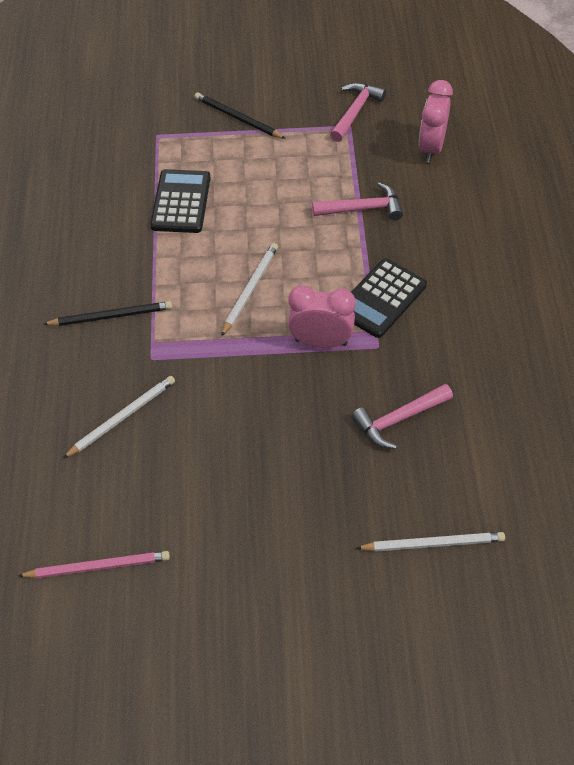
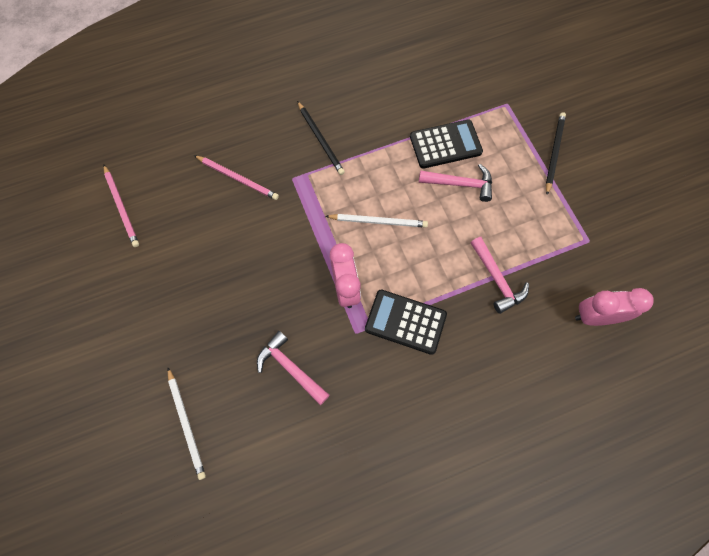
camera: 70 degrees right, 15 degrees up
(122, 417) = (238, 178): white pencil -> pink pencil
(355, 112) = (608, 240): pink hammer -> pink hammer (460, 184)

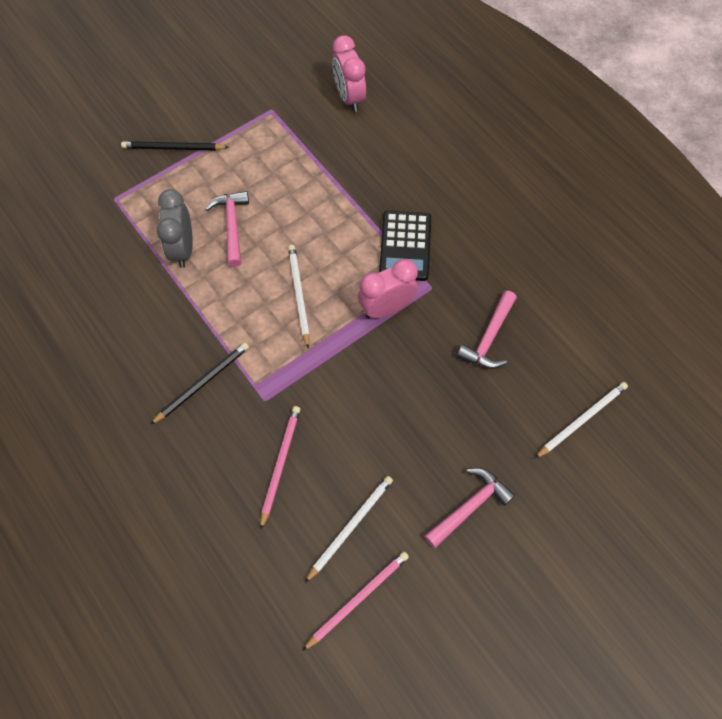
camera: 105 degrees left, 5 degrees down
(173, 214) = (351, 527): none -> white pencil
(445, 144) = (183, 249): black calculator -> grey clock
(496, 279) = (335, 177): pink hammer -> pink hammer (470, 507)

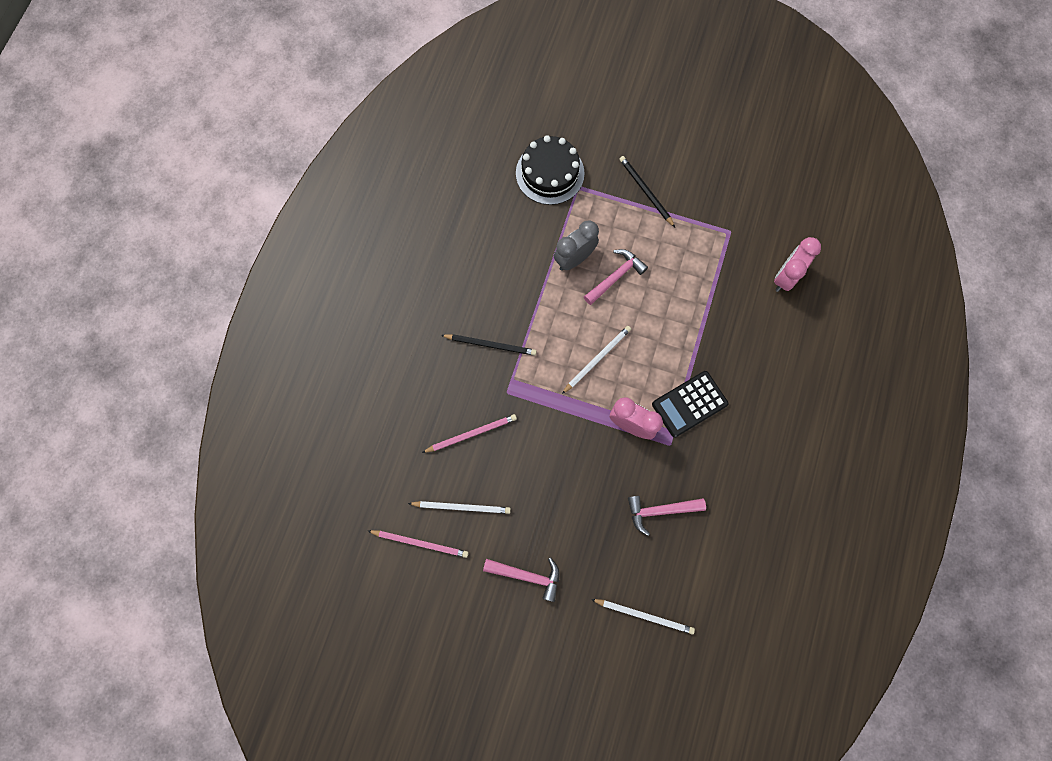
camera: 55 degrees right, 10 degrees up
(78, 213) = (550, 173): none -> black cake

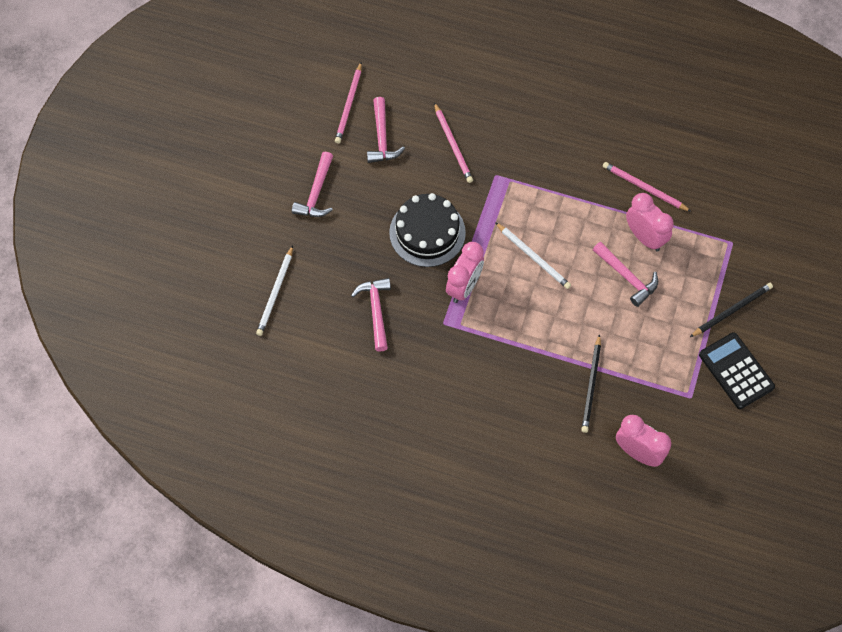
camera: 90 degrees right, 10 degrees down
(462, 507) = (382, 138): white pencil -> pink hammer
(491, 345) = (545, 160): black pencil -> black pencil (591, 386)
(521, 256) = (644, 188): none -> pink pencil
(550, 173) = (744, 215): black cake -> black cake (427, 232)
(574, 259) = (644, 237): grey clock -> pink clock
(689, 404) = (487, 344): black calculator -> black calculator (736, 371)

